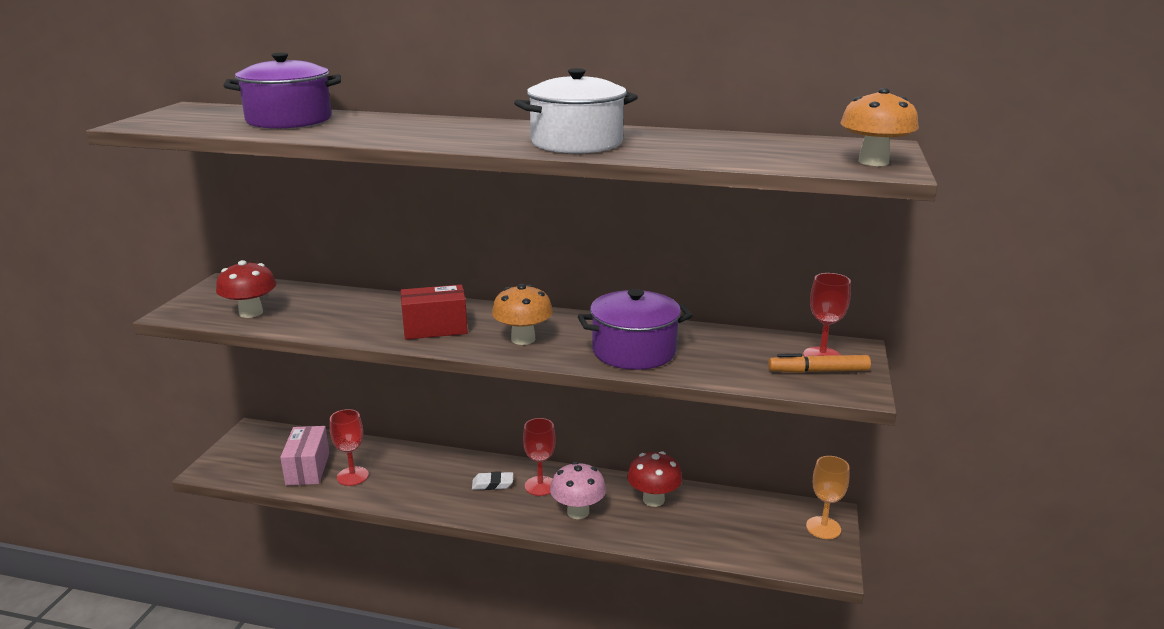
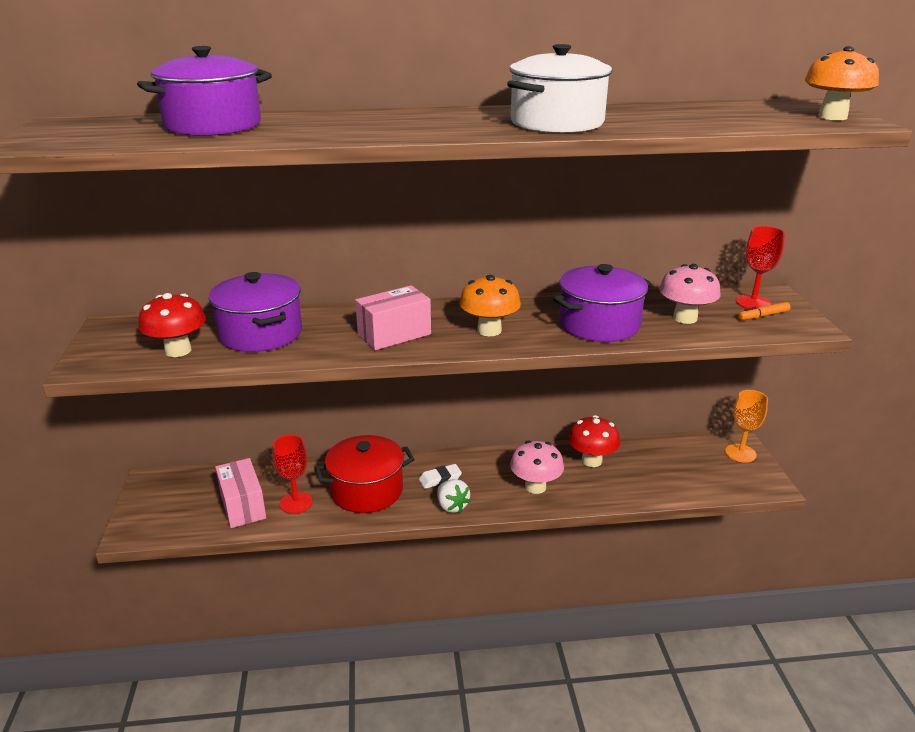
camera: 20 degrees left, 5 degrees up
(327, 309) = (260, 333): none -> purple pot
(420, 479) = (366, 490): none -> red pot
(435, 329) = (394, 334): red box -> pink box
(485, 511) = (452, 506): none -> white strawberry
(540, 486) = (485, 471): red goblet -> none
(729, 359) = (685, 318): none -> pink mushroom
(818, 371) = (763, 316): orange marker -> orange marker, size x0.66

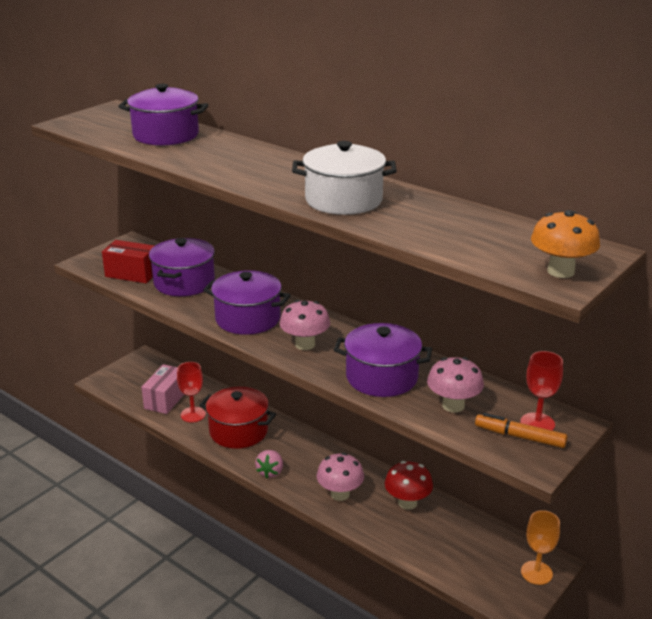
camera: 45 degrees right, 0 degrees up
(178, 350) = (132, 274): red mushroom -> red box
(394, 334) = (248, 319): pink box -> purple pot
(440, 479) = (289, 451): white eraser -> none
(452, 506) = (270, 472): white strawberry -> pink strawberry
(489, 330) = (305, 344): orange mushroom -> pink mushroom
(763, 316) = (520, 437): orange marker -> orange marker, size x1.51

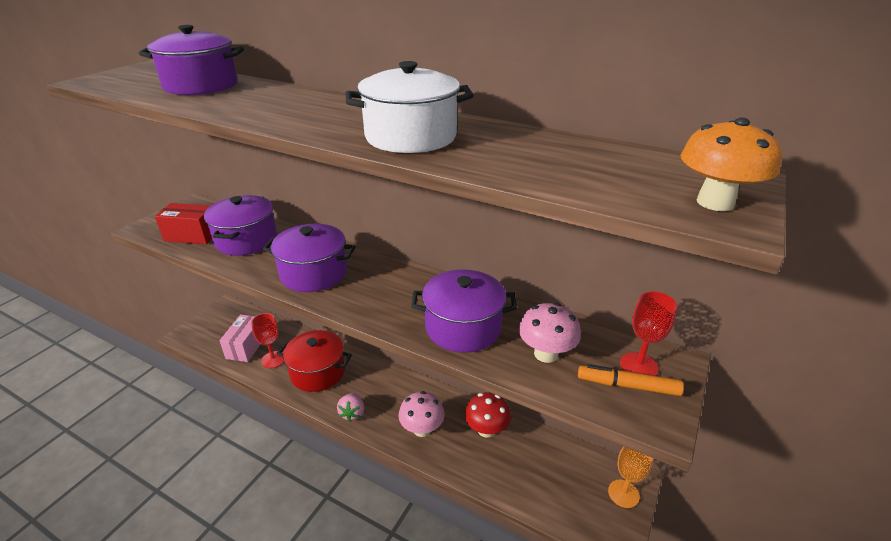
camera: 10 degrees left, 5 degrees up
(305, 344) = (376, 297): pink mushroom -> none

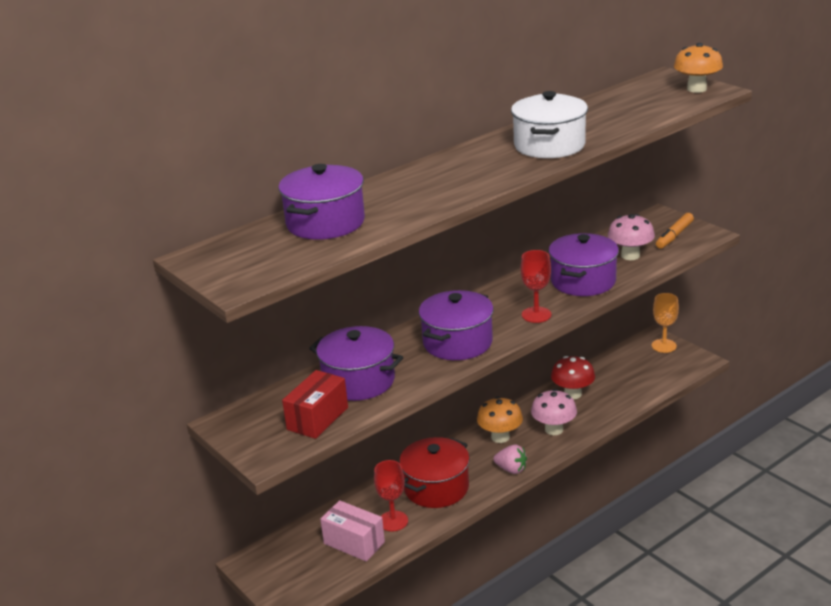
camera: 65 degrees left, 5 degrees down
(397, 393) = (500, 437): none -> orange mushroom
(638, 366) = (658, 227): red goblet -> red goblet (536, 315)

